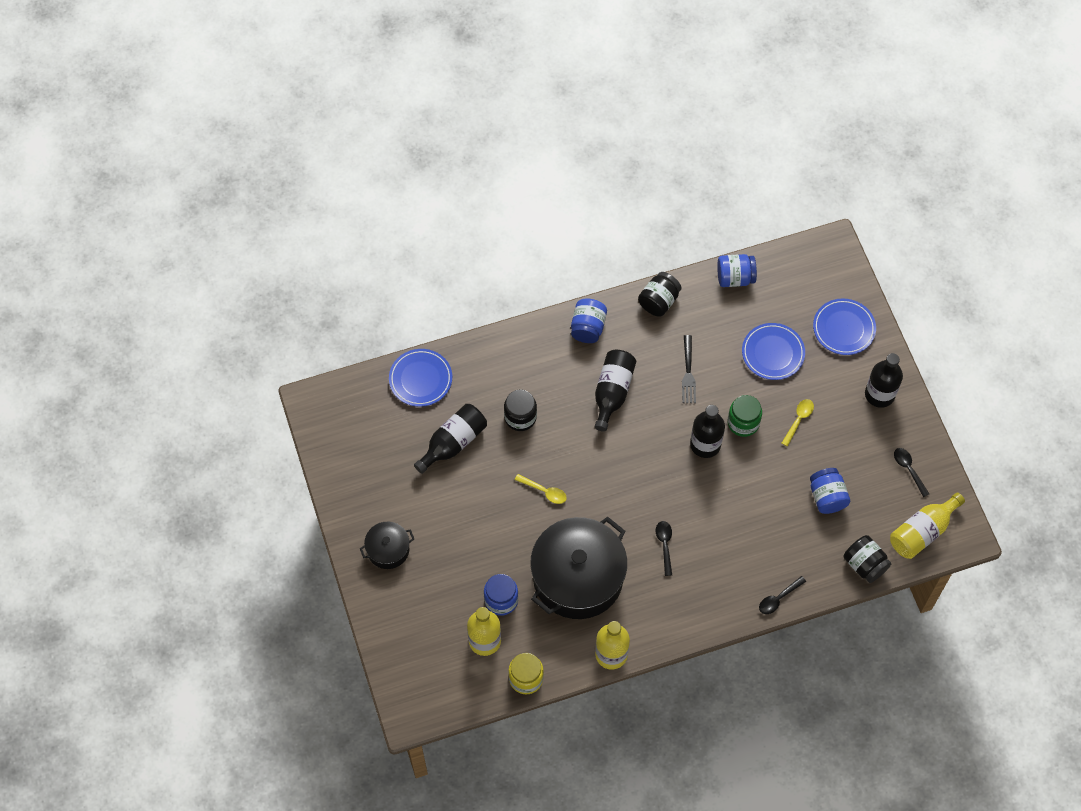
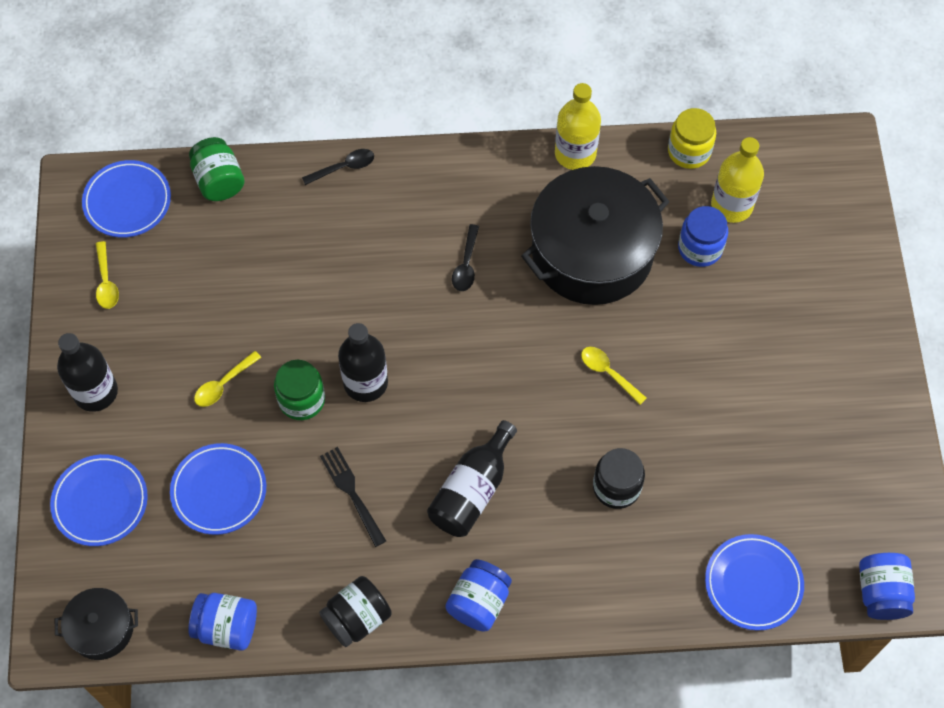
camera: 165 degrees left, 0 degrees up
(388, 549) = (840, 347): black pot -> black pot (101, 629)
(453, 443) = (722, 473): black bottle -> none
(688, 372) = (352, 493): black fork -> black fork turned 45 degrees counterclockwise
(827, 497) = (230, 273): blue jar -> blue jar (881, 592)
(864, 564) = (219, 181): black jar -> green jar
(908, 469) = (106, 282): black spoon -> yellow spoon
(922, 532) = (127, 201): yellow bottle -> blue plate

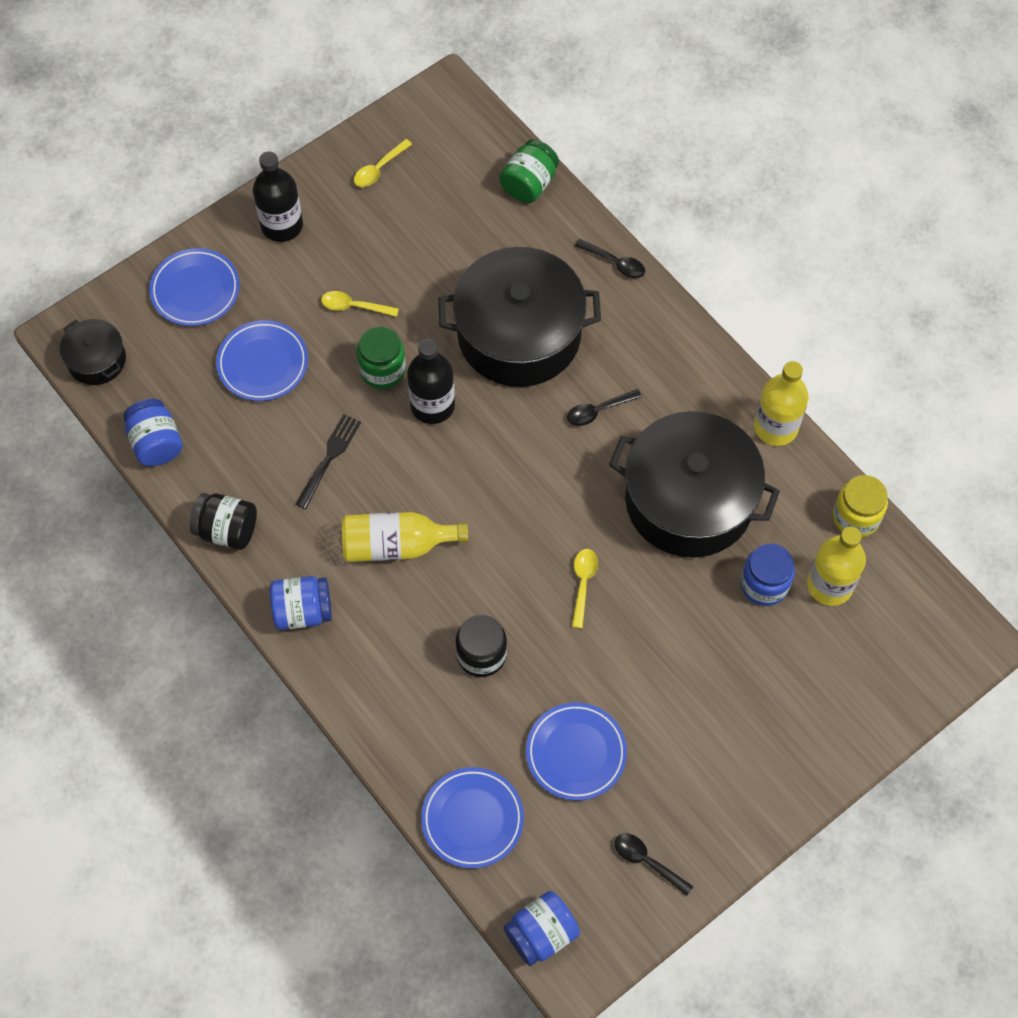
camera: 55 degrees right, 0 degrees up
(127, 201) = (459, 135): blue plate -> blue plate (576, 753)
(352, 277) = (519, 334): none -> black pot
(472, 490) = (396, 545): black bottle -> yellow bottle
(870, 477) = (646, 861): none -> black spoon

